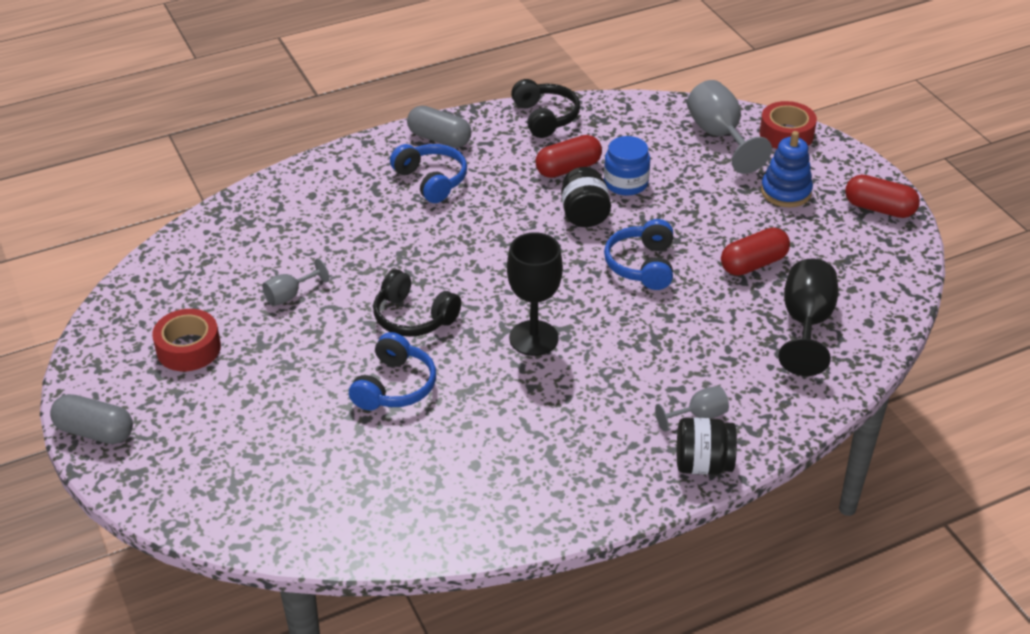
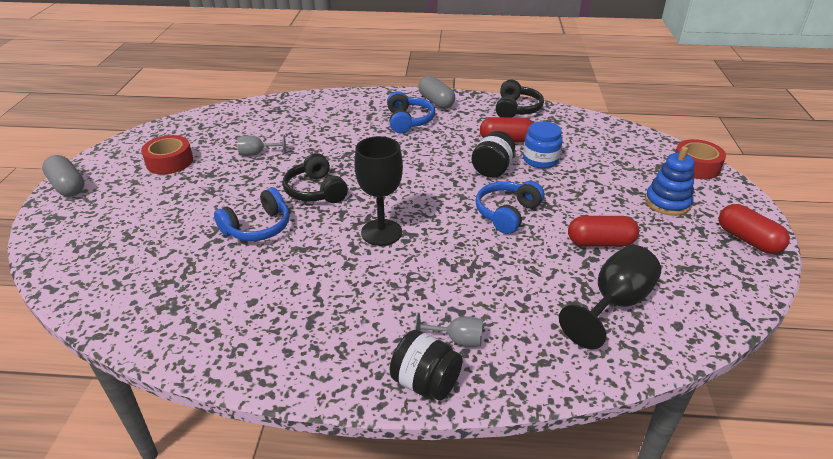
camera: 30 degrees right, 5 degrees down
(719, 136) = (638, 153): grey goblet -> none

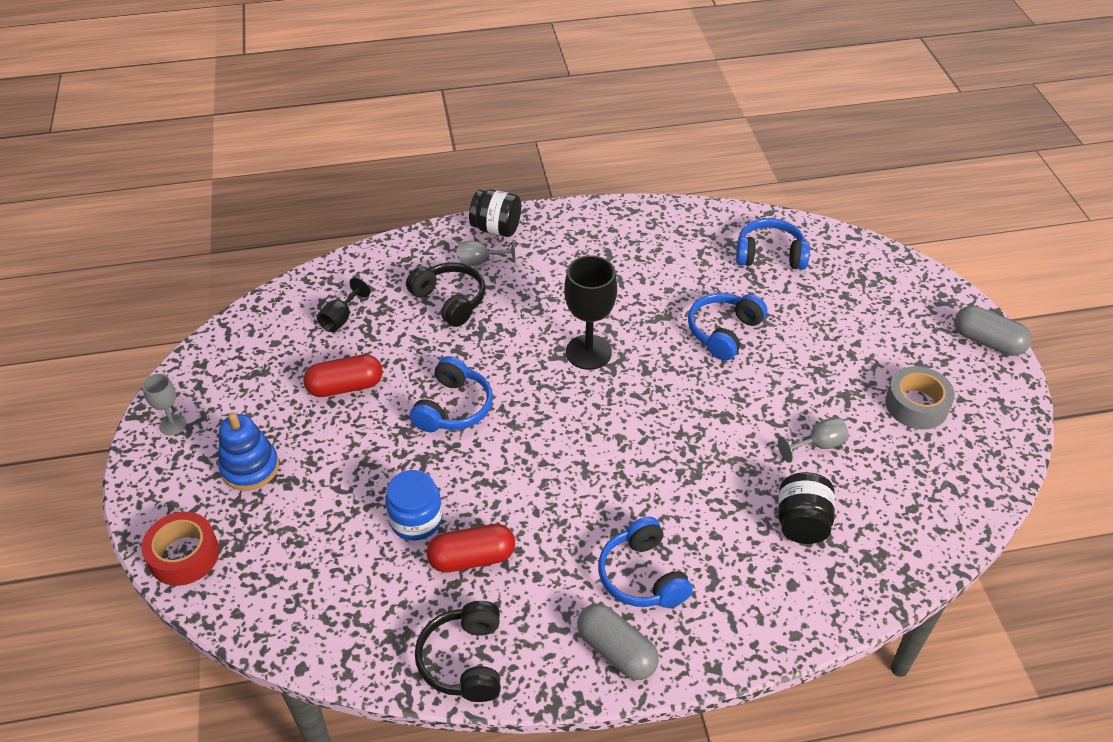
camera: 165 degrees right, 10 degrees up
(150, 286) = (770, 255): none -> blue headphones
(169, 162) = (916, 405): red tape -> grey tape
(315, 191) = (696, 395): black headphones -> black headphones (450, 300)
(492, 169) = (483, 484): black jar -> black jar (801, 523)
(614, 304) = (341, 318): black goblet -> black goblet, size x0.54
(748, 240) = (173, 425): red capsule -> grey goblet

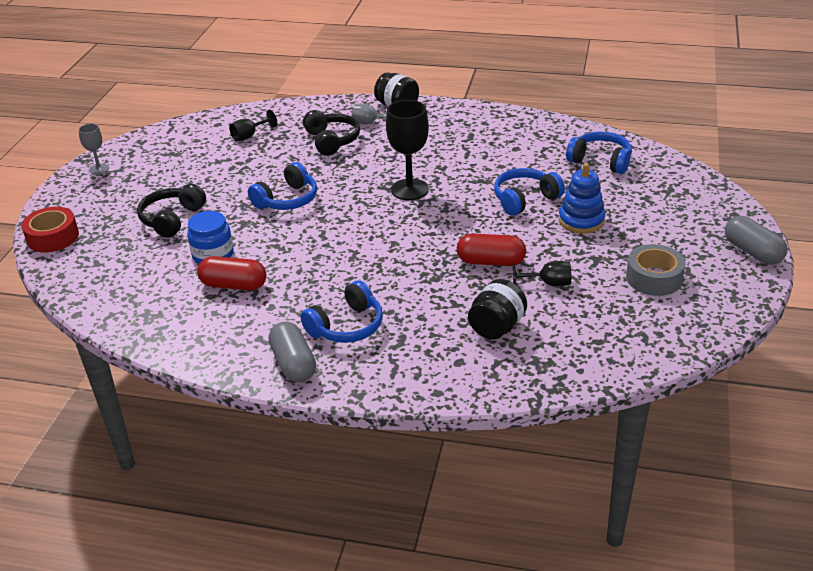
camera: 25 degrees right, 10 degrees down
(250, 467) = (128, 202): blue stacking toy -> blue stacking toy (581, 220)
(345, 387) = (223, 173): red capsule -> red capsule (491, 262)
(464, 660) = (184, 339): black headphones -> black headphones (172, 219)
(642, 576) = (347, 326): blue headphones -> blue headphones turned 135 degrees counterclockwise
(818, 445) = (548, 283): grey goblet -> black goblet

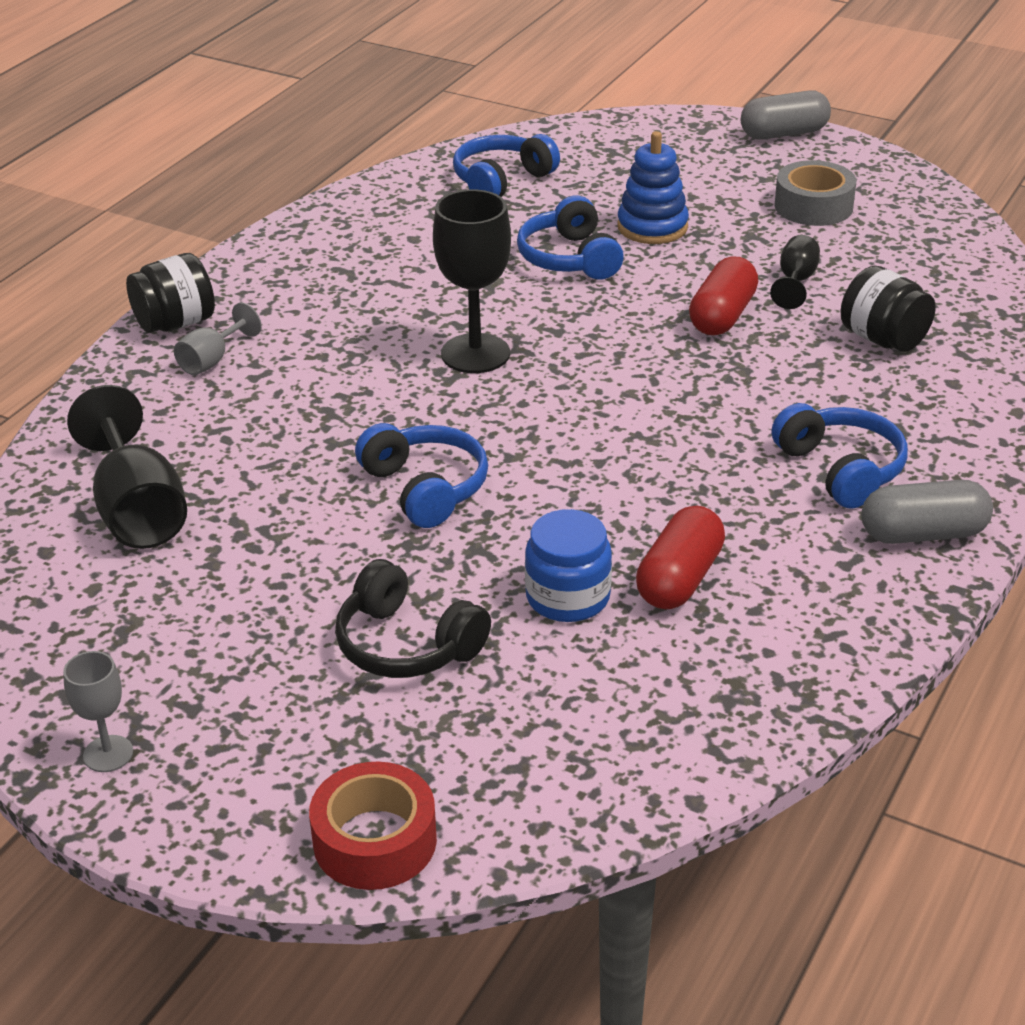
camera: 75 degrees left, 0 degrees up
(249, 136) = (137, 511): black goblet -> black goblet, size x1.85
(332, 140) = (243, 411): black headphones -> none

